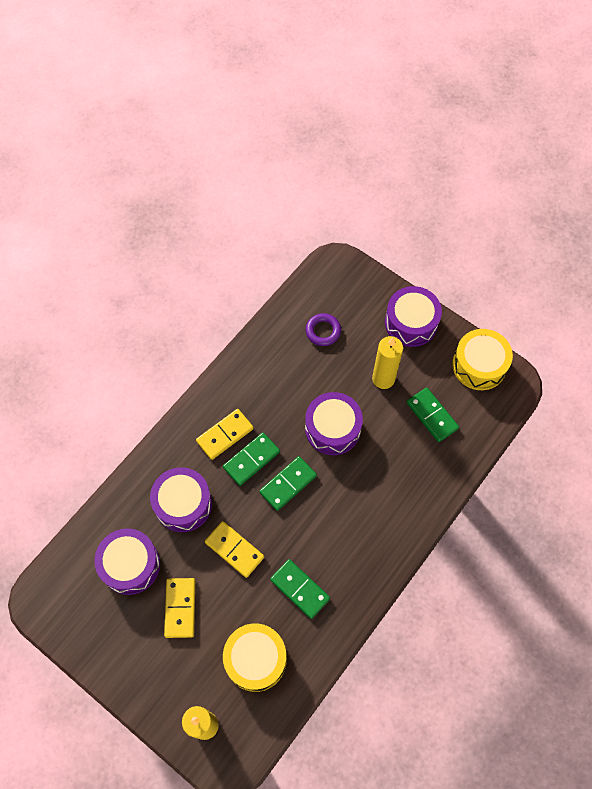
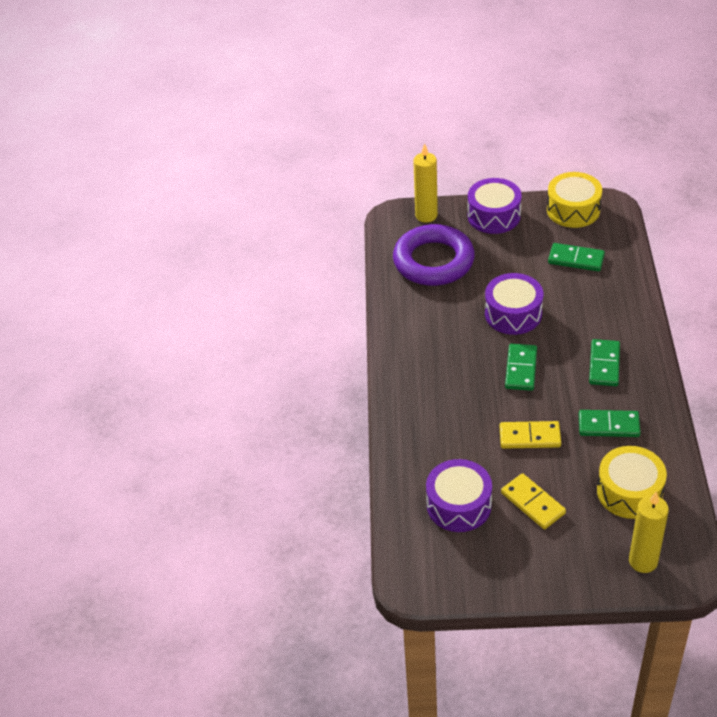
camera: 35 degrees left, 20 degrees down
(183, 504) = (454, 437): purple drum -> none
(225, 435) = (434, 372): yellow domino -> none
(251, 460) = (474, 373): green domino -> green domino (604, 365)
(323, 331) = (433, 261): purple ring -> purple ring, size x2.23
(383, 379) = (514, 260): yellow candle -> yellow candle (426, 215)

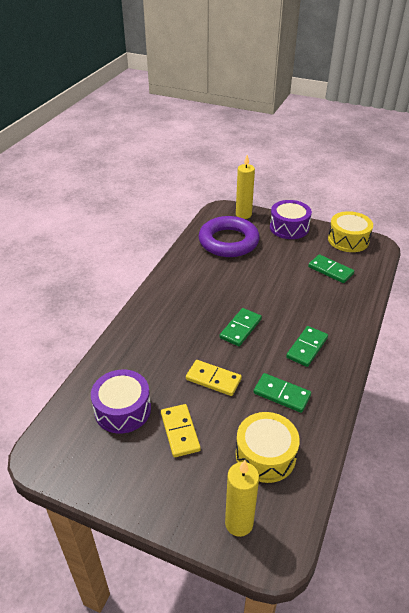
camera: 20 degrees right, 5 degrees down
(513, 314) = (260, 290): purple drum -> none

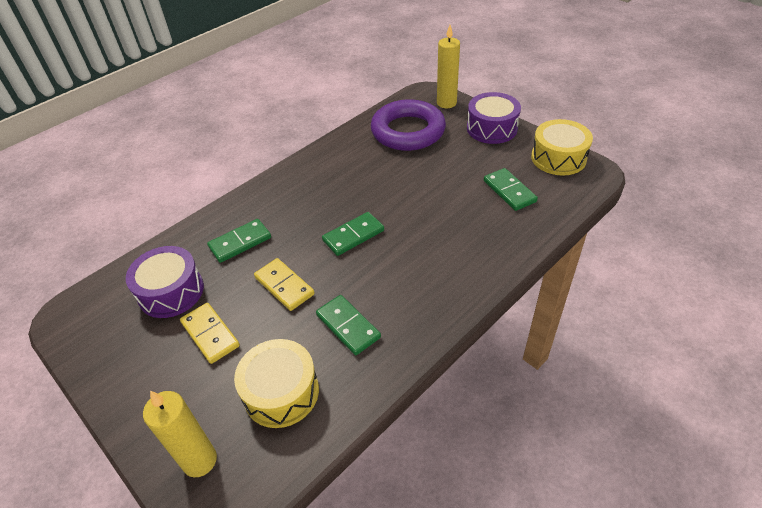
camera: 25 degrees right, 5 degrees up
(180, 431) = (210, 334): yellow domino -> yellow domino turned 45 degrees counterclockwise
(307, 348) = (415, 279): green domino -> green domino (240, 242)

